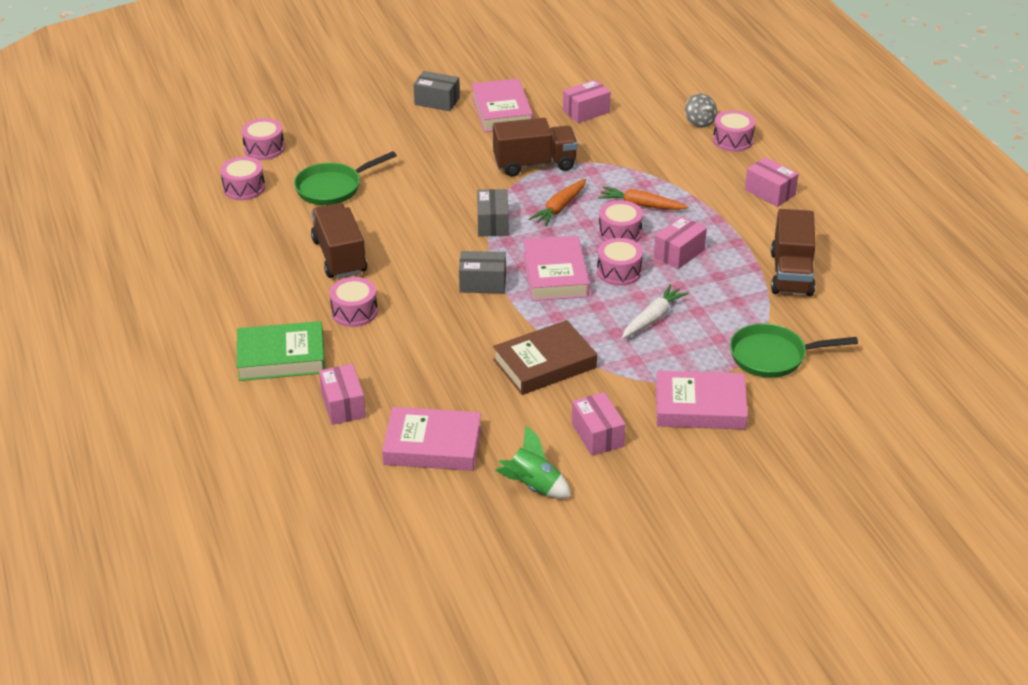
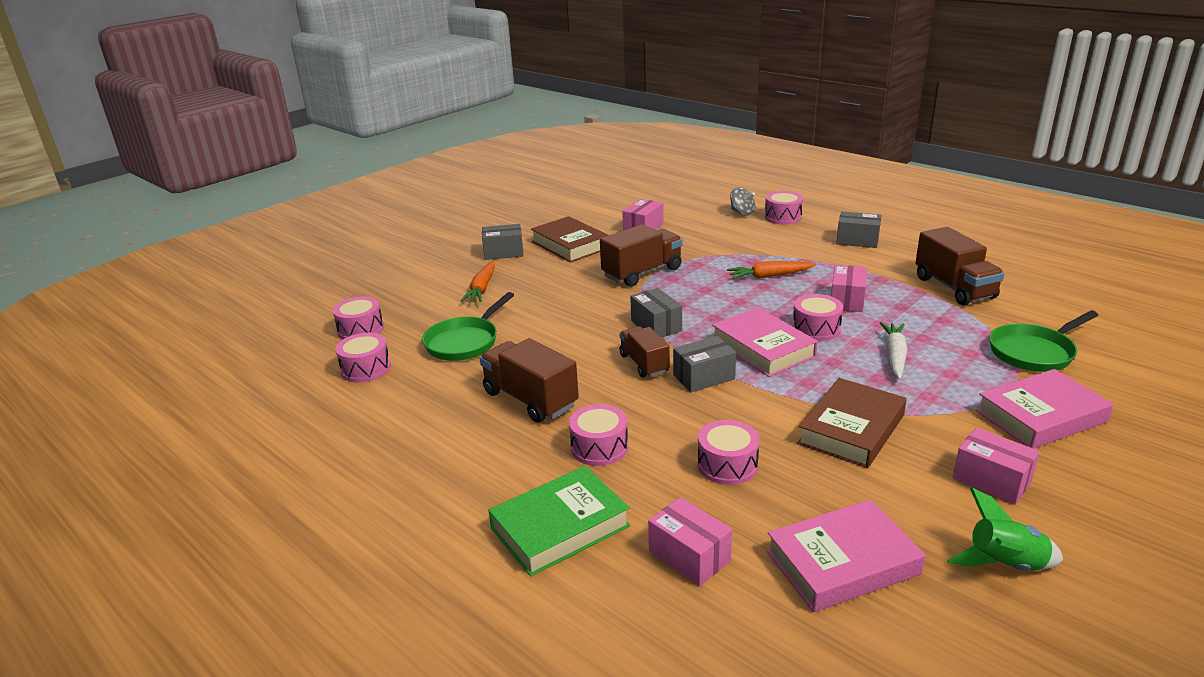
camera: 25 degrees left, 10 degrees down
(449, 255) = (644, 364): none -> brown truck
(501, 111) = (570, 245): pink book -> brown book
(560, 208) = (702, 297): orange carrot -> orange carrot (482, 288)
(620, 233) = (778, 300): pink drum -> pink drum (727, 465)
(770, 192) = (857, 240): pink box -> grey box

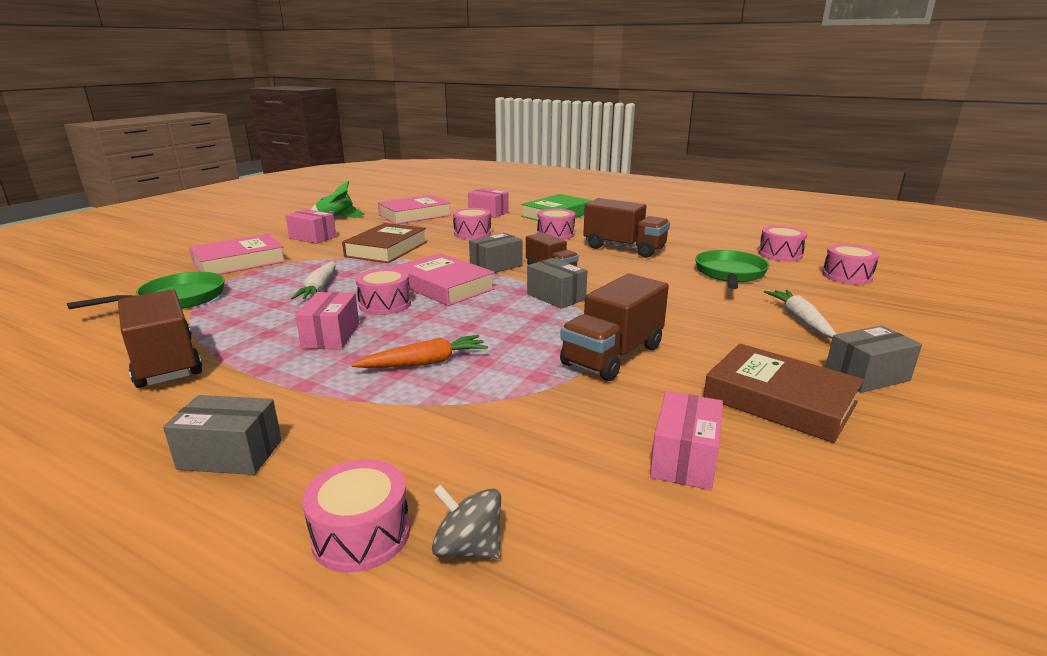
camera: 165 degrees right, 5 degrees down
(482, 288) = (800, 320): orange carrot -> white carrot

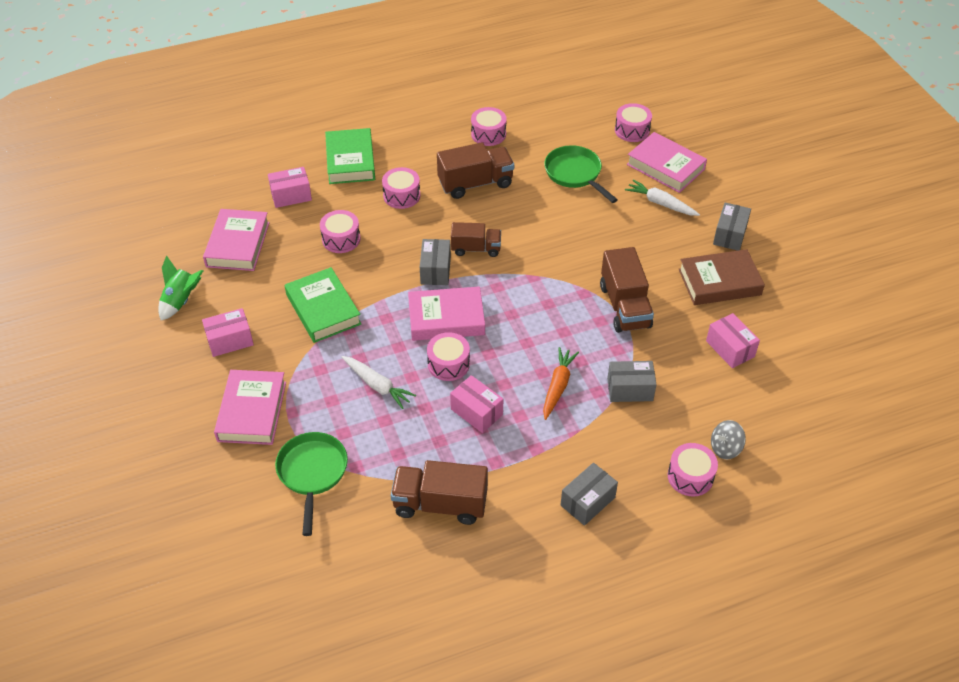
camera: 50 degrees left, 25 degrees up
(386, 249) = (323, 309): brown book -> green book
(556, 297) = (524, 276): grey box -> grey box (630, 389)
(780, 254) = (571, 124): pink drum -> pink drum (488, 134)
(852, 305) = (665, 167): none -> pink book

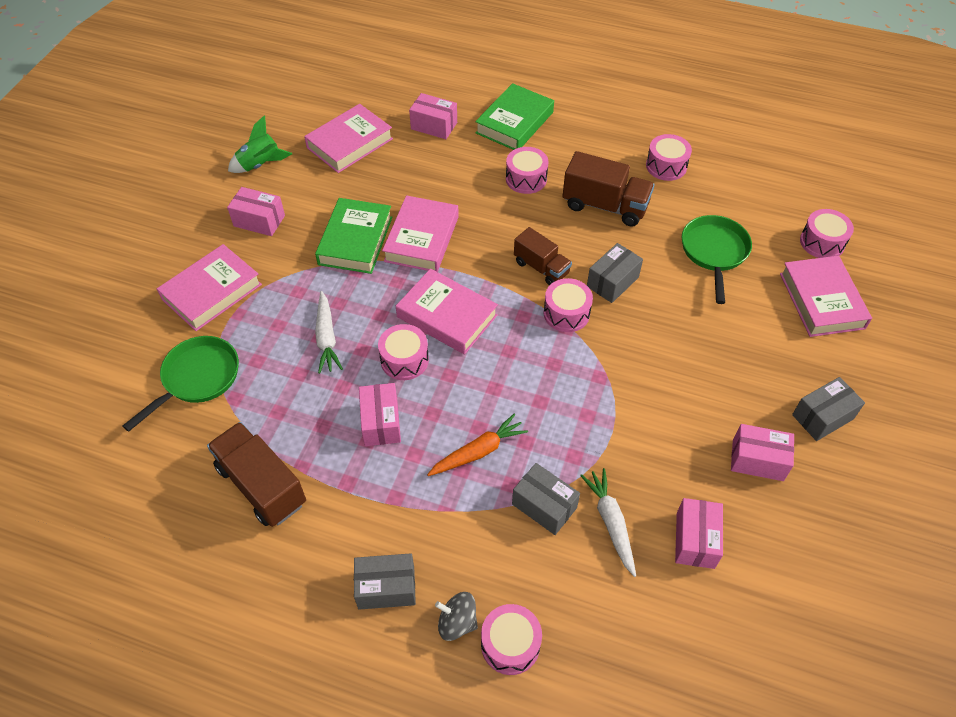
camera: 40 degrees right, 5 degrees up
(341, 239) = (434, 187): pink drum -> pink drum (566, 313)
(371, 279) = (421, 239): none -> pink book
(435, 270) = (484, 265): grey box -> grey box (612, 282)
(624, 306) = (627, 417): brown truck -> none
(661, 203) = (776, 336): white carrot -> white carrot (611, 523)
(719, 282) = (757, 460): brown book -> pink box
(725, 448) = (578, 644): grey spinning top -> grey spinning top (457, 622)

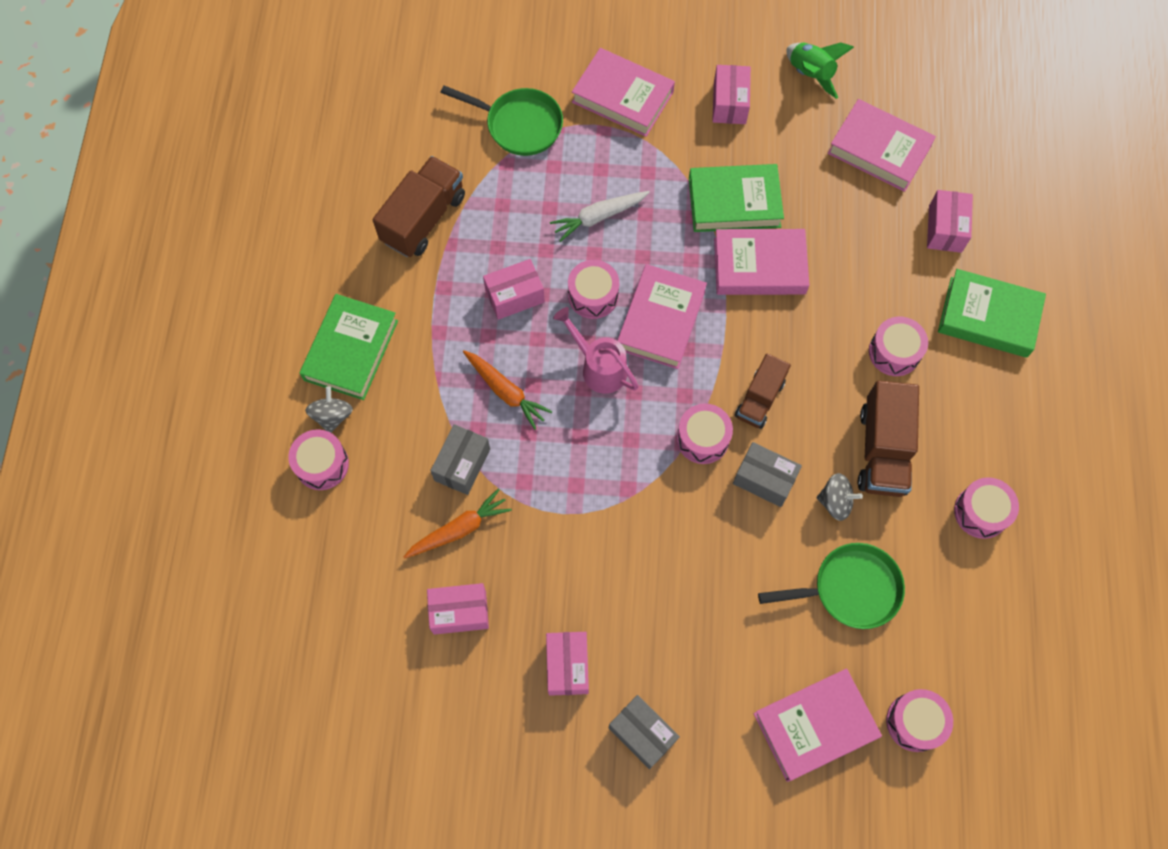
camera: 75 degrees right, 15 degrees up
(386, 588) = (351, 350): grey box -> green book
(477, 371) = (599, 367): none -> pink watering can
(611, 523) = (459, 529): white carrot -> orange carrot
(641, 243) = (835, 502): none -> grey spinning top

